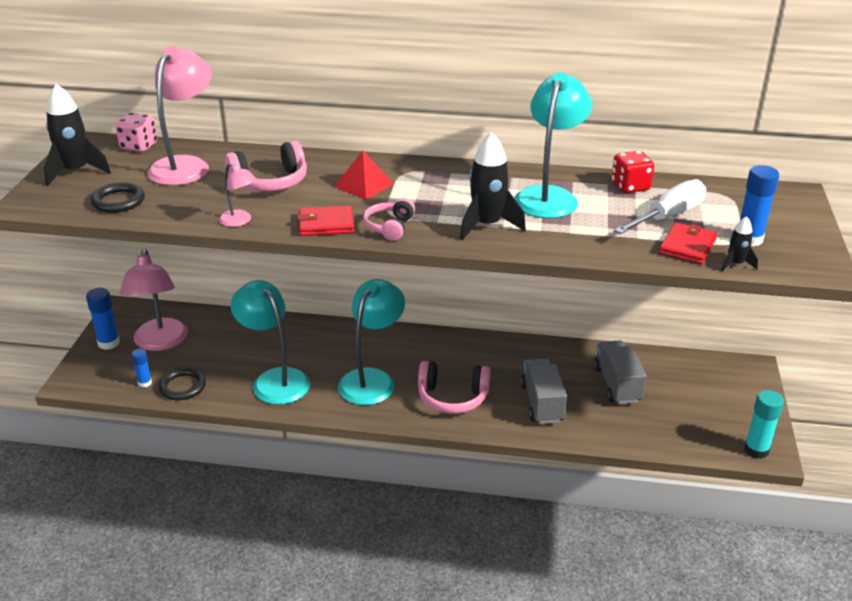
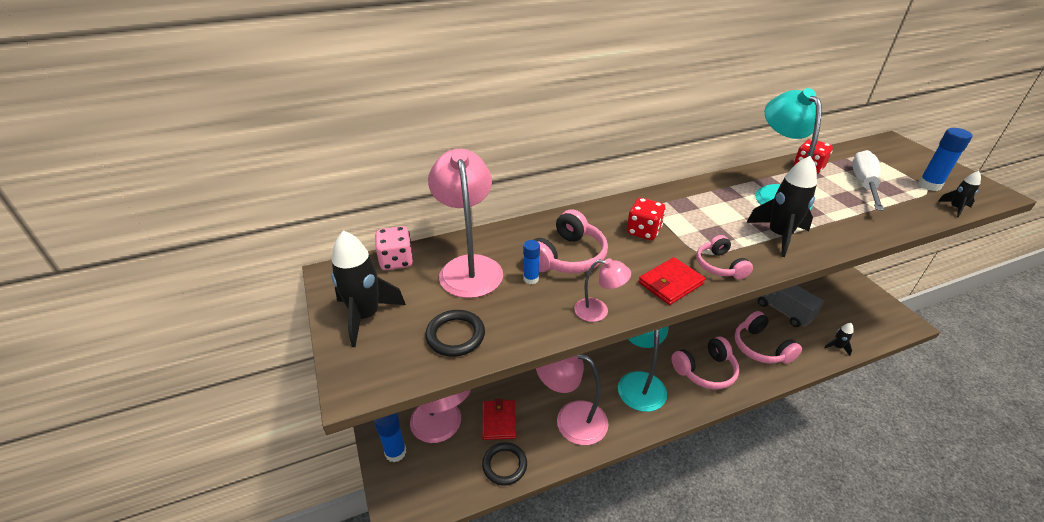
camera: 30 degrees left, 5 degrees up
(145, 383) = (468, 479): blue glue stick -> blue glue stick (531, 279)
(274, 379) = (571, 419): turquoise lamp -> pink lamp
(364, 185) = (643, 231): red pyramid -> red dice
(542, 403) = (760, 347): grey truck -> pink headphones
(636, 437) = (837, 347): none -> black rocket
(687, 246) = (911, 204): red wallet -> red wallet (499, 421)
(756, 450) = (900, 324): turquoise glue stick -> none

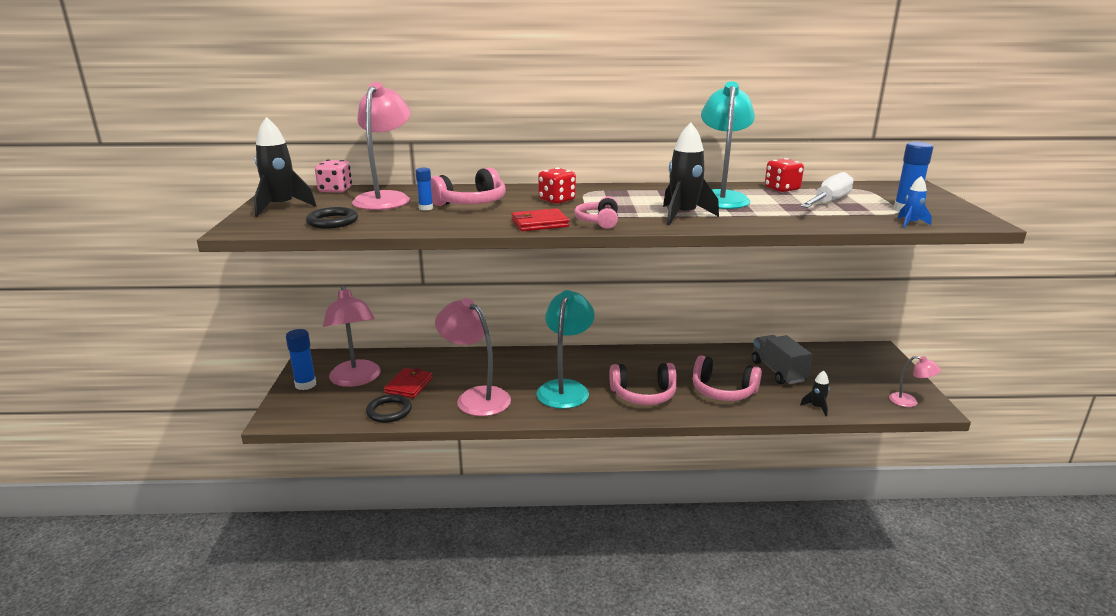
camera: 20 degrees right, 15 degrees down
(598, 311) = (457, 226): pink lamp -> pink lamp (909, 402)
(760, 347) = (723, 391): pink headphones -> pink headphones turned 60 degrees counterclockwise
(955, 208) = (910, 223): black rocket -> blue rocket

